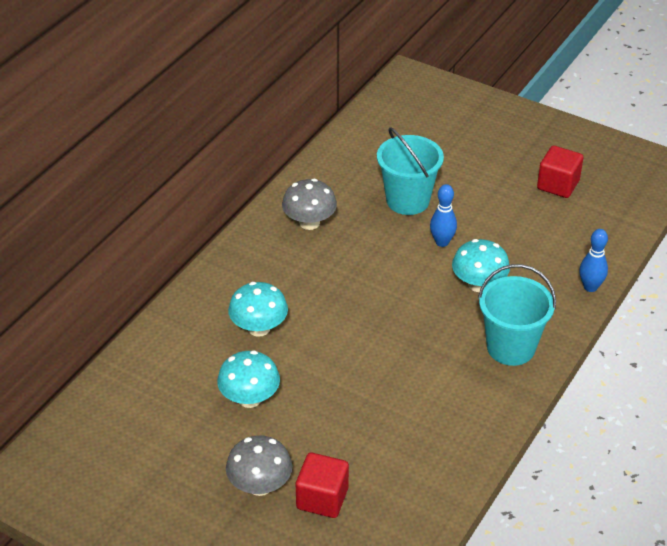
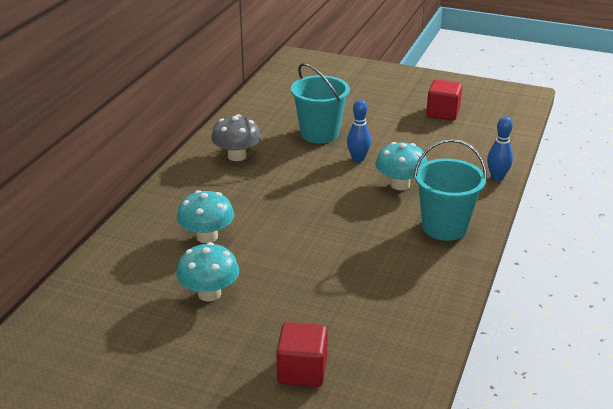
camera: 10 degrees left, 10 degrees down
(260, 485) = (235, 367): grey mushroom -> none

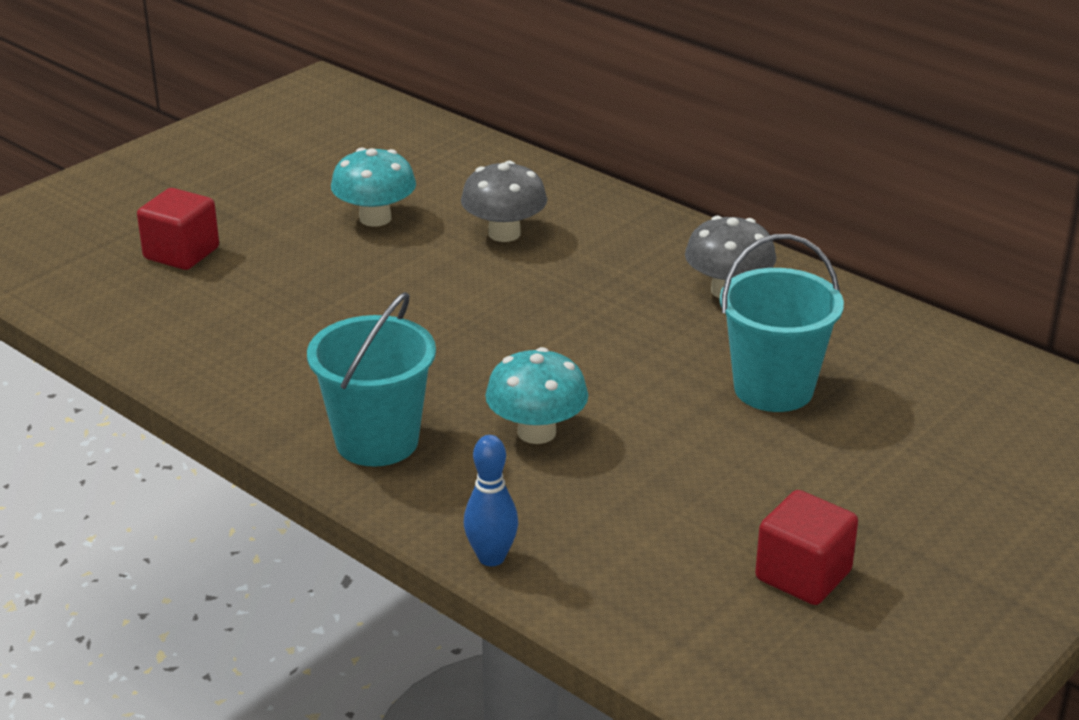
camera: 110 degrees right, 0 degrees up
(207, 237) = (504, 233): turquoise mushroom -> grey mushroom
(358, 159) = (654, 409): blue bowling pin -> none

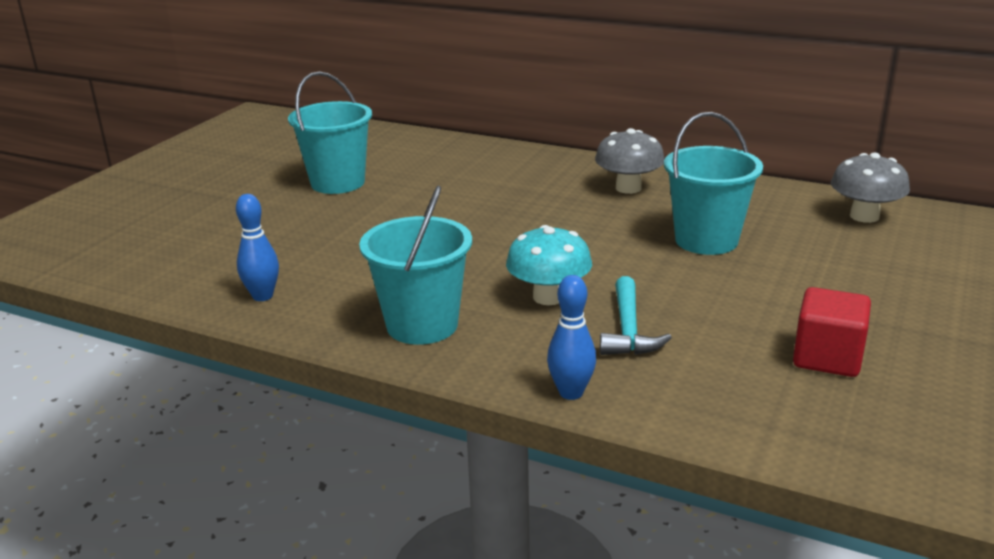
camera: 15 degrees left, 5 degrees down
(181, 253) = (190, 225): red cube -> none
(223, 369) = (263, 296): none -> blue bowling pin
(375, 218) = (338, 183): turquoise mushroom -> turquoise bucket
(504, 233) = (442, 178): grey mushroom -> grey mushroom (864, 216)
(600, 494) = (628, 330): none -> turquoise hammer

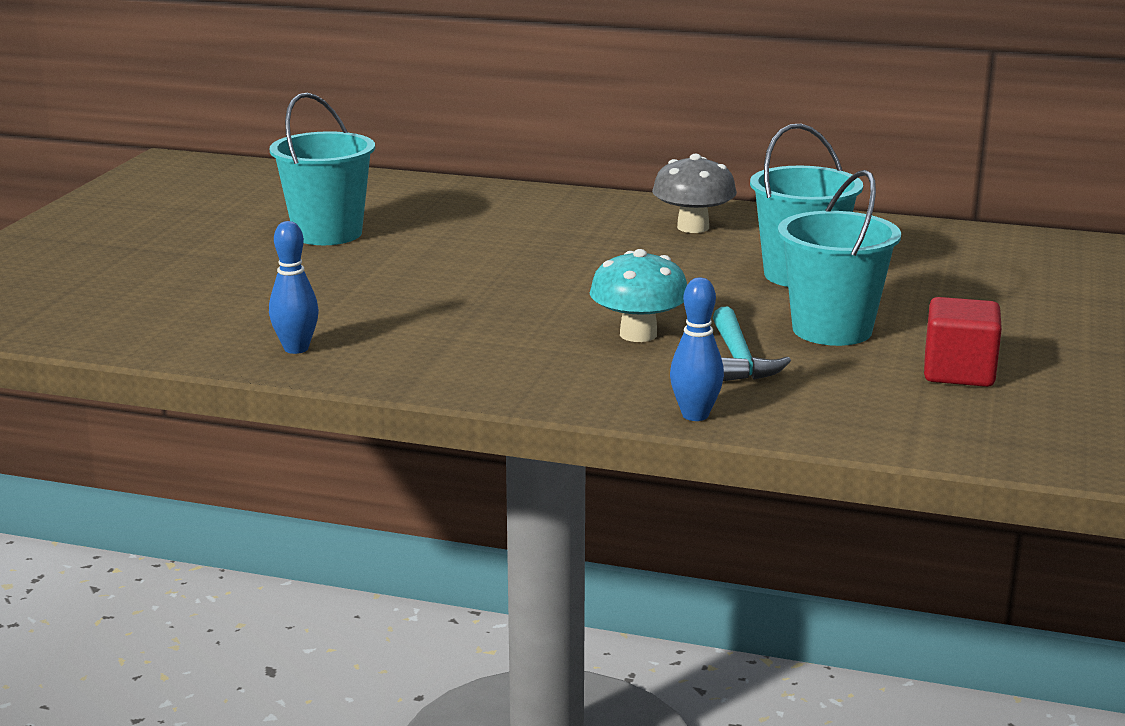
camera: 10 degrees left, 5 degrees down
(422, 325) = (502, 366): turquoise bucket -> turquoise bucket (832, 330)
(864, 216) = (972, 246): grey mushroom -> none

